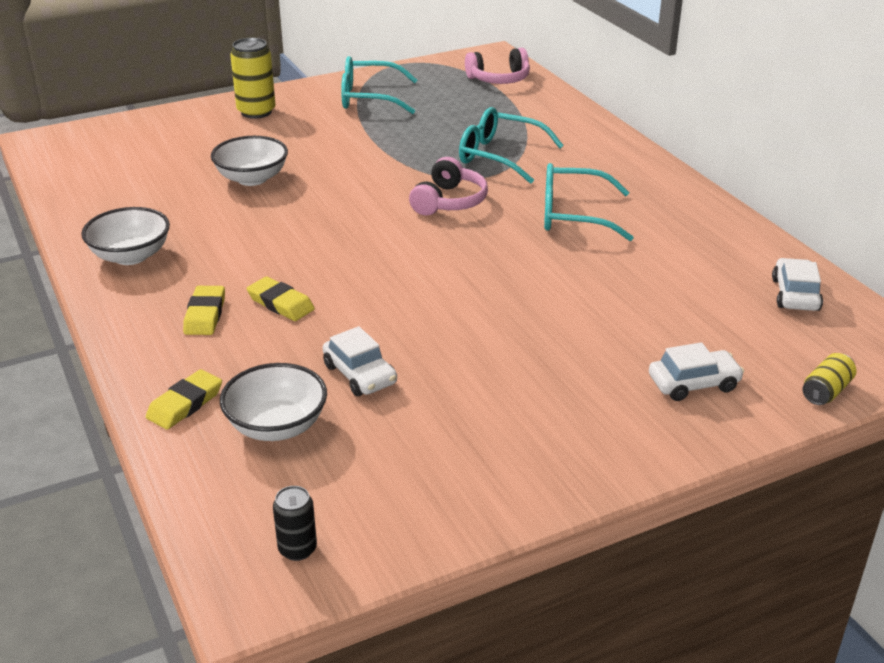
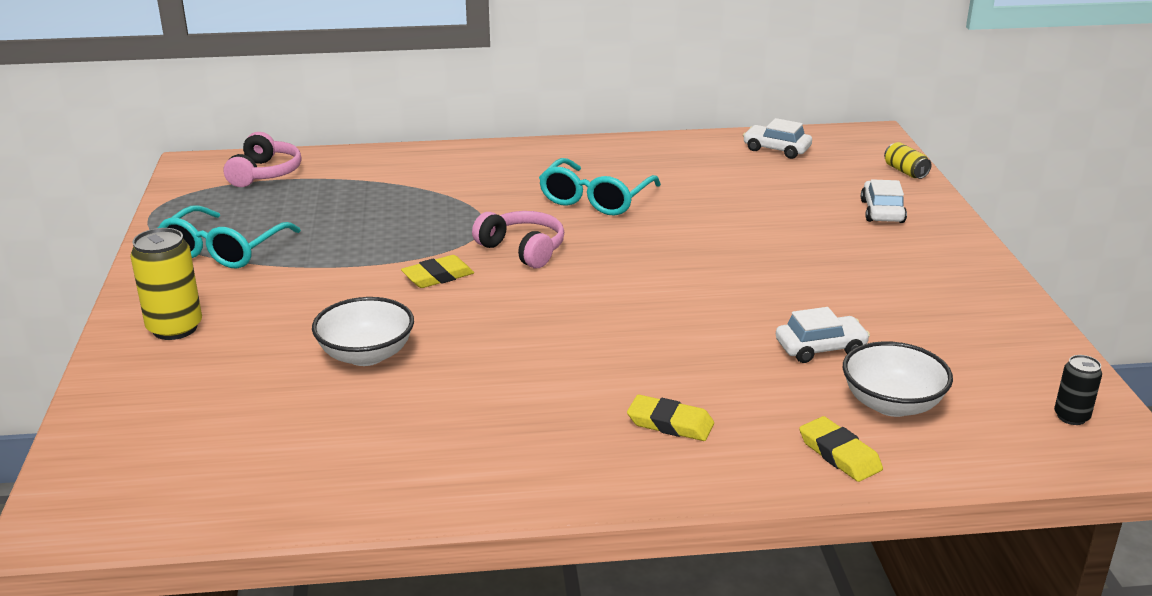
camera: 70 degrees left, 5 degrees down
(131, 256) = (501, 464): white bowl -> none
(280, 303) = (671, 373): yellow eraser -> yellow eraser (438, 276)
(500, 156) = (447, 207): turquoise glasses -> none

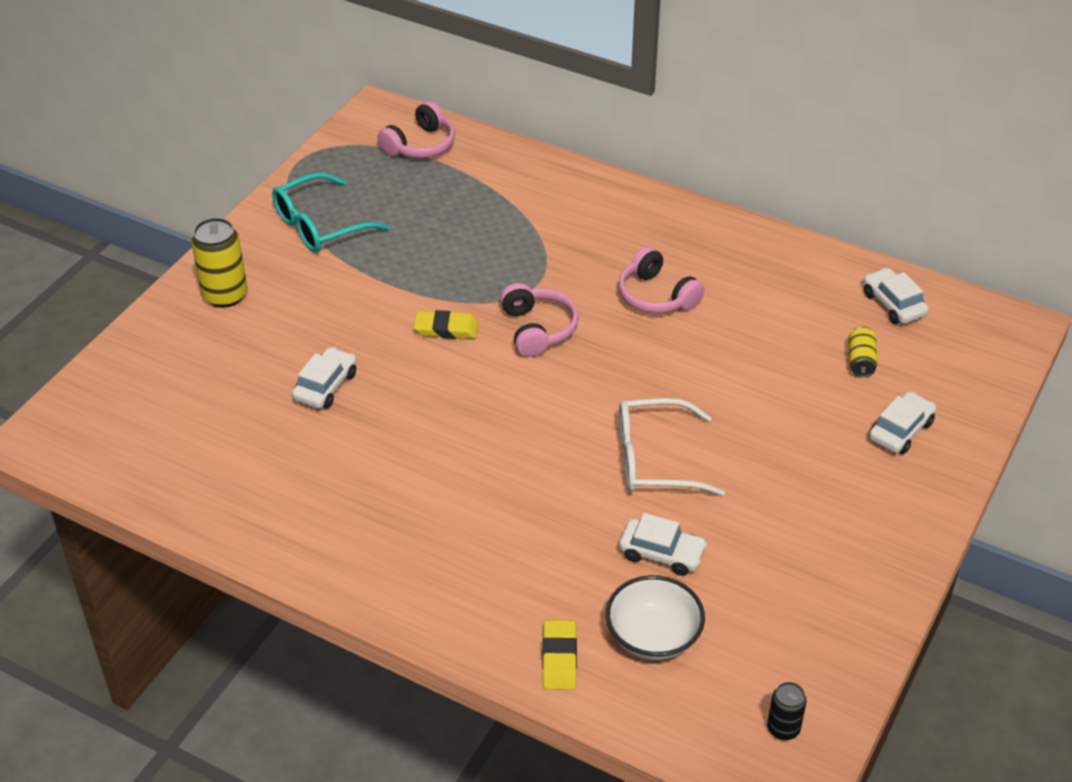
camera: 35 degrees right, 15 degrees up
(366, 355) = (325, 386): white bowl -> white car
(595, 199) = (656, 296): turquoise glasses -> pink headphones
(670, 423) = (469, 563): yellow eraser -> none
(731, 293) = (654, 460): none -> white glasses
(905, 171) = (988, 390): yellow can -> yellow can (861, 361)

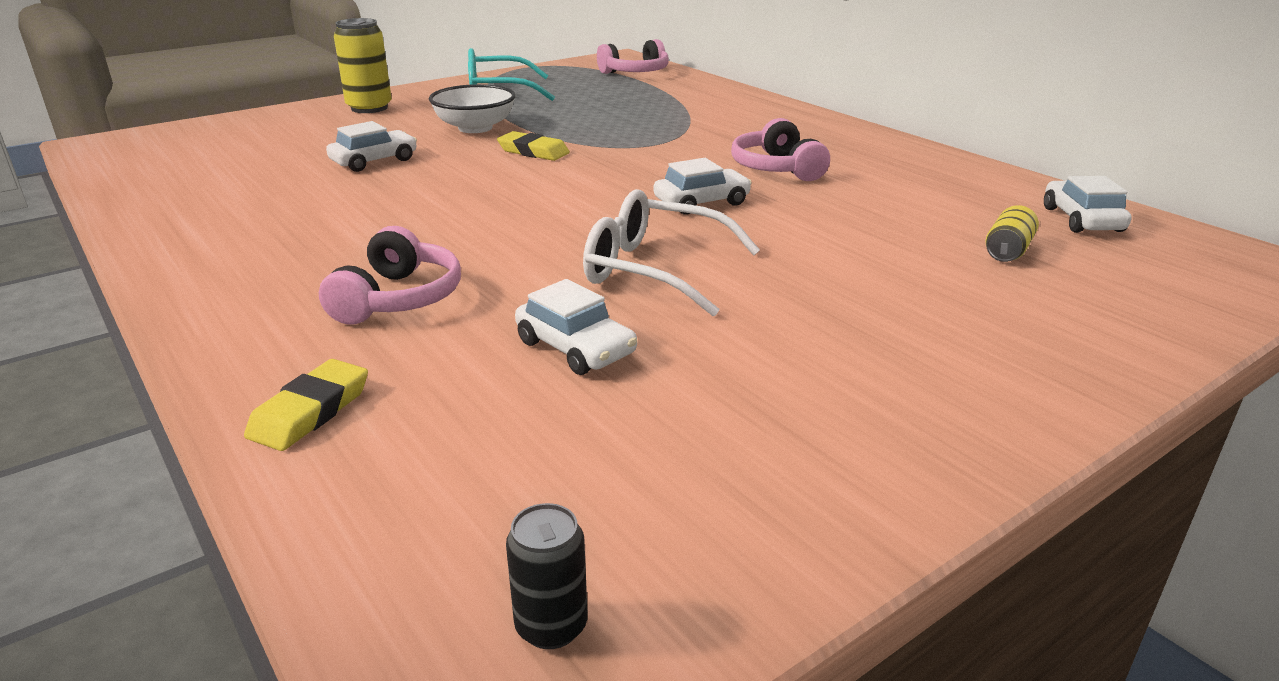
camera: 25 degrees right, 15 degrees down
(538, 329) = (624, 166): pink headphones -> pink headphones (398, 298)
(653, 637) = (466, 427): white bowl -> white bowl (475, 128)
(900, 430) = (1036, 317): white car -> white car (701, 202)

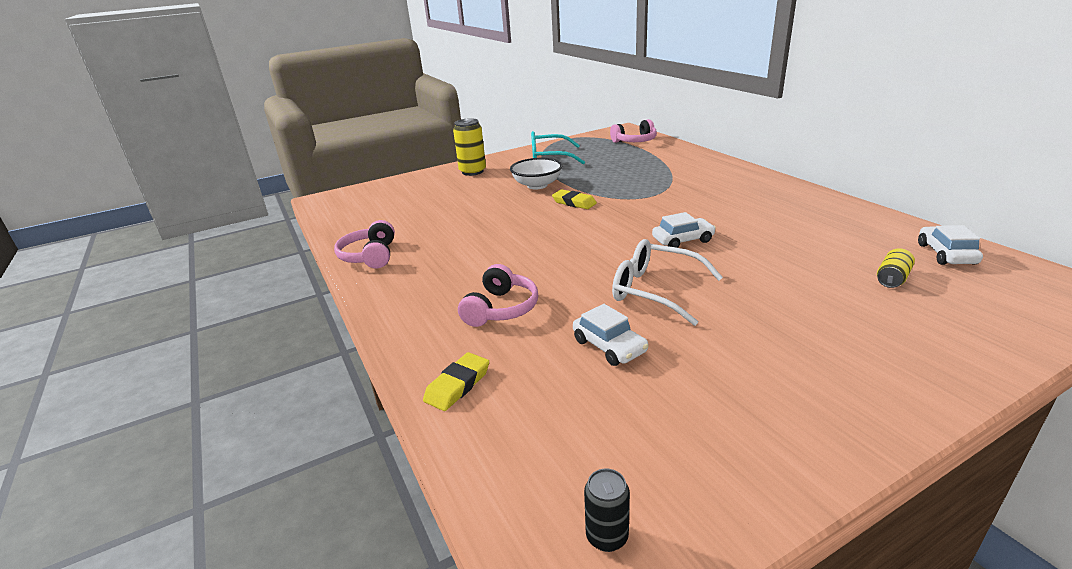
camera: 10 degrees right, 0 degrees up
(374, 161) = (478, 210): white car -> none
(776, 168) = (731, 214): pink headphones -> pink headphones (370, 256)

